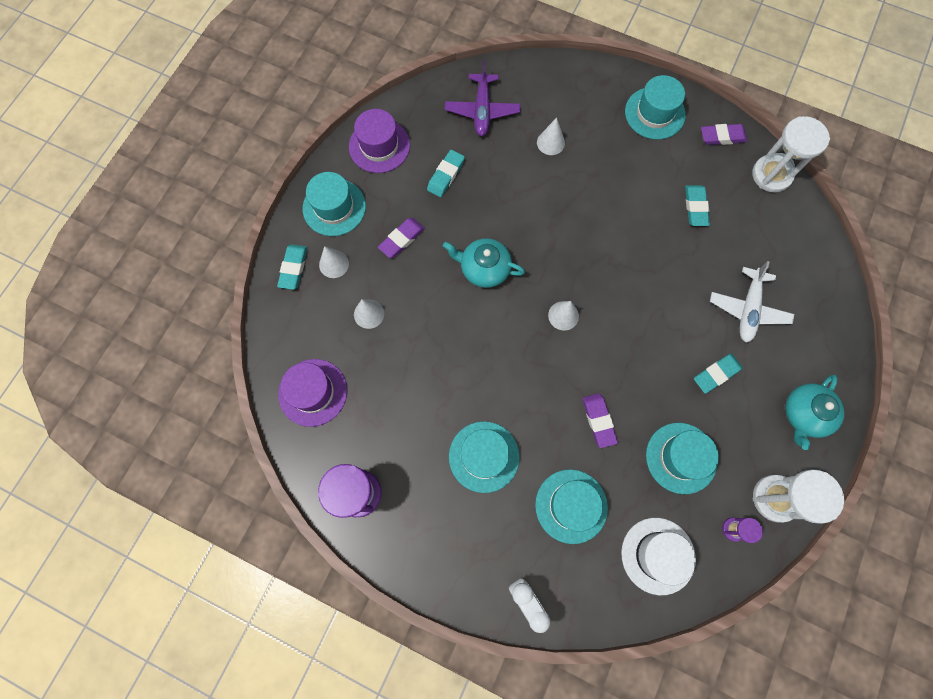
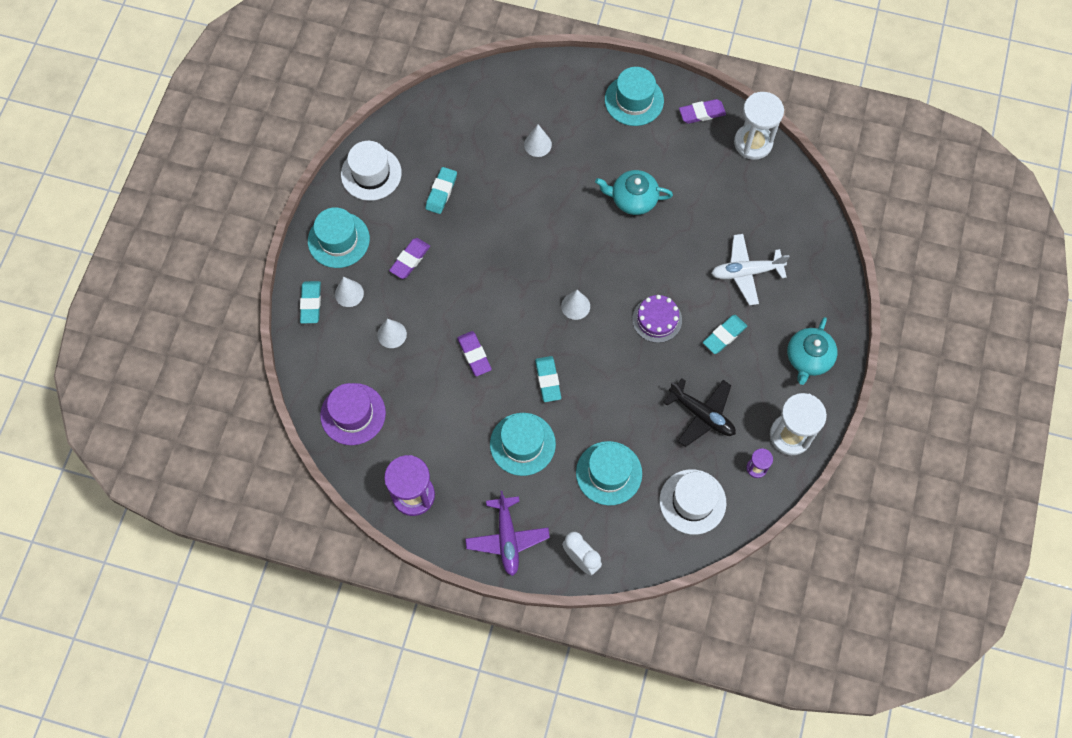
camera: 10 degrees left, 5 degrees down
(379, 146) = (371, 173): purple hat -> white hat
(482, 110) = (465, 123): purple plane -> purple plane (507, 538)
(484, 268) = (493, 274): turquoise teapot -> turquoise teapot (633, 199)
(598, 421) = (622, 395): purple eraser -> purple eraser (474, 355)
(647, 344) = (657, 319): none -> purple cake
(681, 458) = (702, 415): turquoise hat -> black plane
(695, 207) = (685, 185): turquoise eraser -> turquoise eraser (548, 380)
(748, 309) = (746, 272): white plane -> white plane turned 75 degrees clockwise

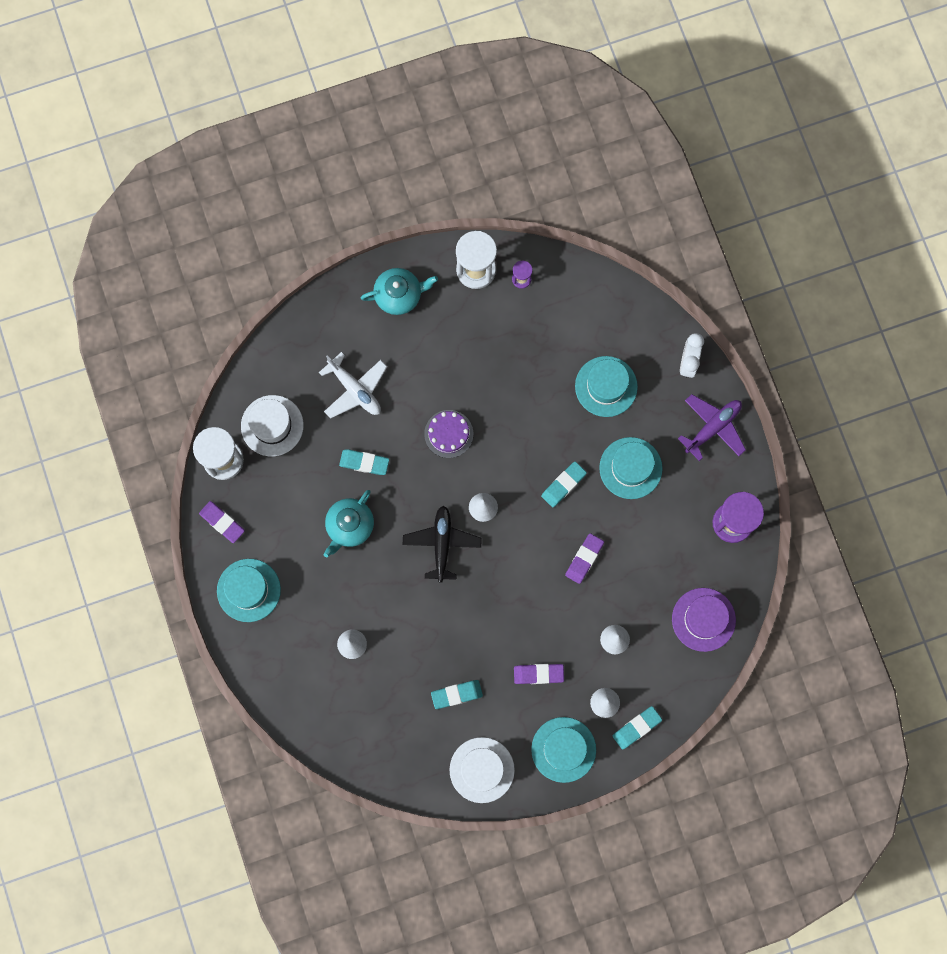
camera: 125 degrees left, 10 degrees up
(633, 199) = (349, 526): turquoise teapot -> turquoise teapot turned 60 degrees clockwise
(692, 501) = (583, 309): white hat -> white hat (272, 425)
(702, 415) = (507, 347): black plane -> black plane (442, 544)
(724, 335) = (425, 372): turquoise eraser -> turquoise eraser (364, 463)

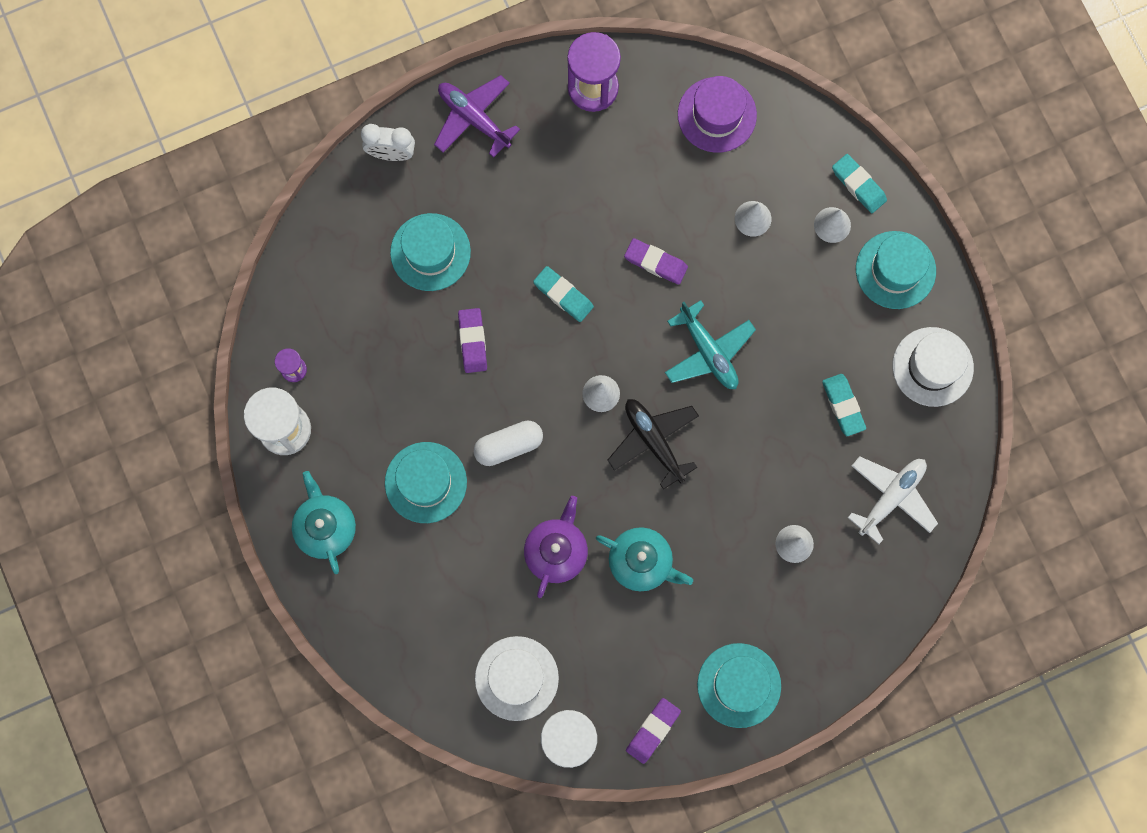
camera: 95 degrees left, 0 degrees up
(355, 389) = (459, 573): white plane -> white plane (891, 497)
(364, 463) = (556, 551): turquoise eraser -> purple teapot
(442, 544) = (653, 441): black plane -> black plane turned 60 degrees clockwise
(448, 434) = (508, 445): purple cake -> white capsule
(509, 593) = (708, 351): none -> turquoise plane
(538, 674) = (806, 307): purple eraser -> purple eraser (472, 341)
(630, 468) = (534, 214): turquoise hat -> turquoise hat (425, 482)

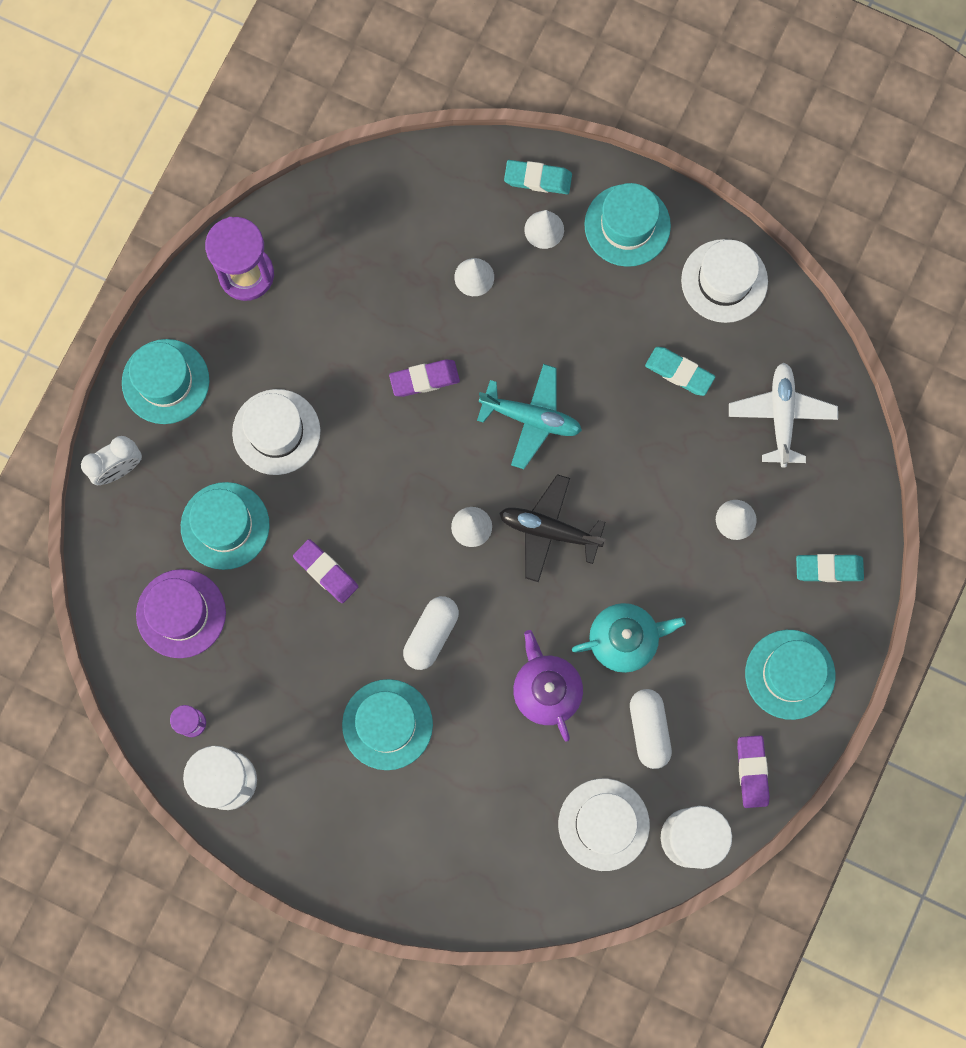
camera: 40 degrees left, 0 degrees up
(325, 527) = (334, 834): turquoise teapot -> none
(474, 118) = (165, 381): purple plane -> turquoise hat
(520, 215) = (276, 432): none -> white hat
(563, 295) = (370, 470): turquoise eraser -> turquoise eraser (829, 569)
(604, 639) = (649, 729): none -> white capsule
(717, 115) = (371, 214): purple hat -> purple hat (181, 613)

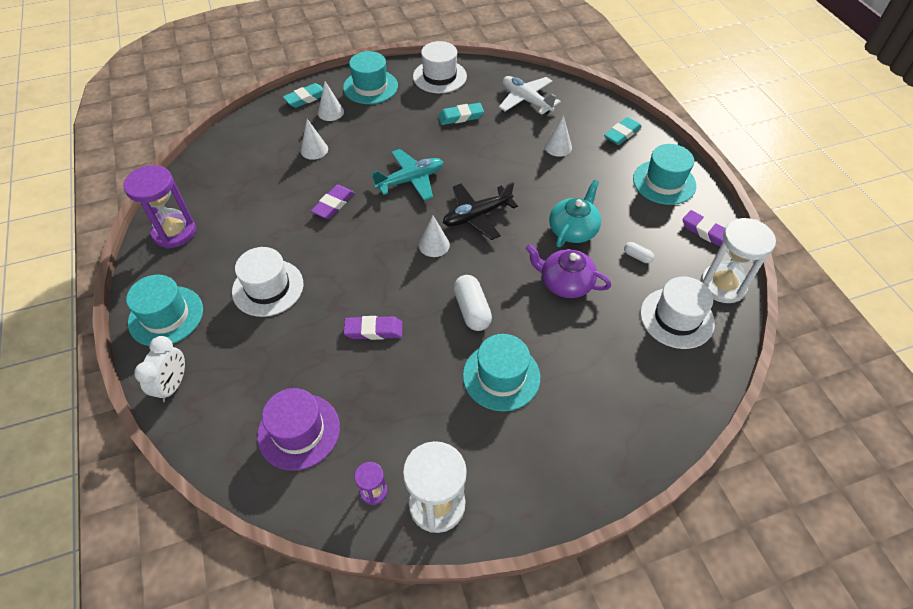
camera: 45 degrees left, 25 degrees down
(225, 526) = (281, 358): turquoise hat -> none
(649, 729) = (637, 256): white capsule -> white capsule, size x0.52

